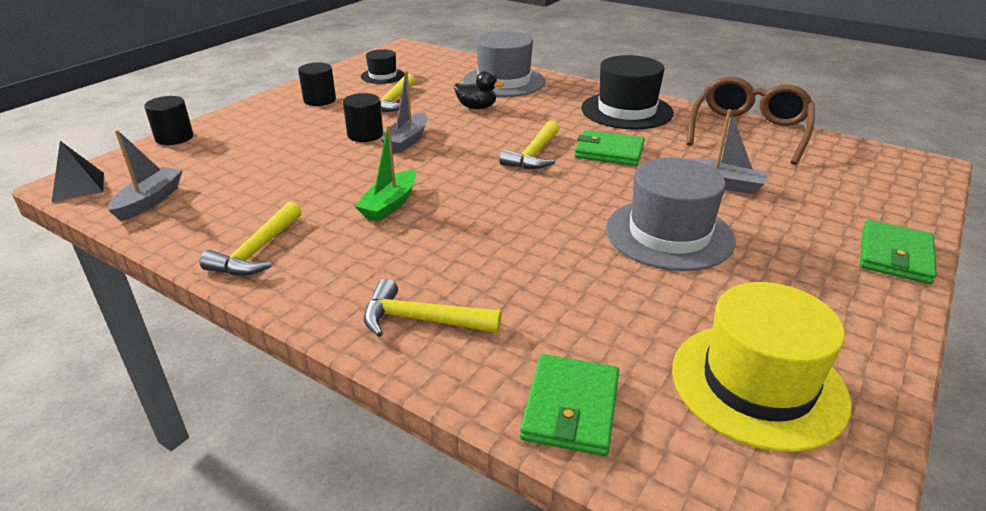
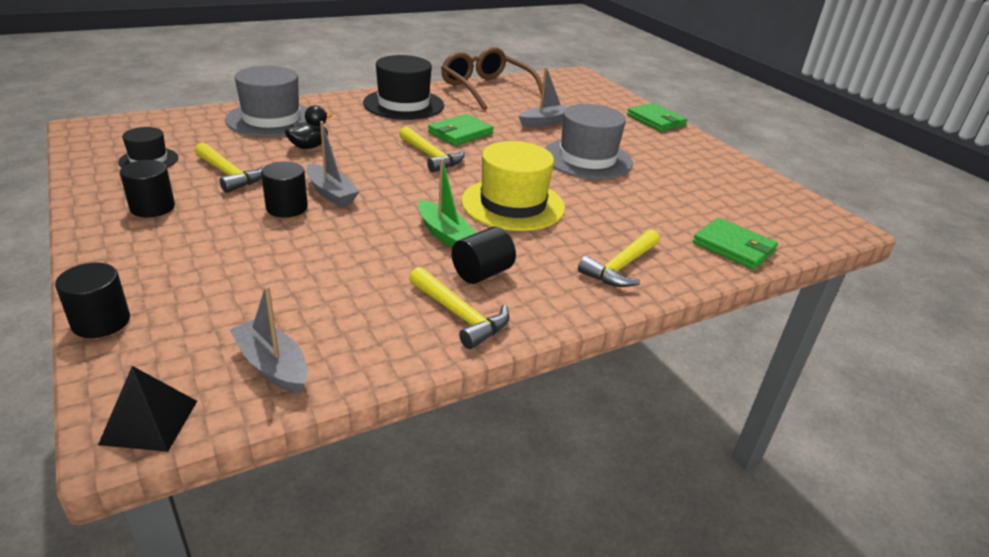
camera: 65 degrees left, 0 degrees up
(336, 242) = (482, 273): none -> black cylinder
(758, 384) = (737, 194): yellow hat -> yellow hat (513, 204)

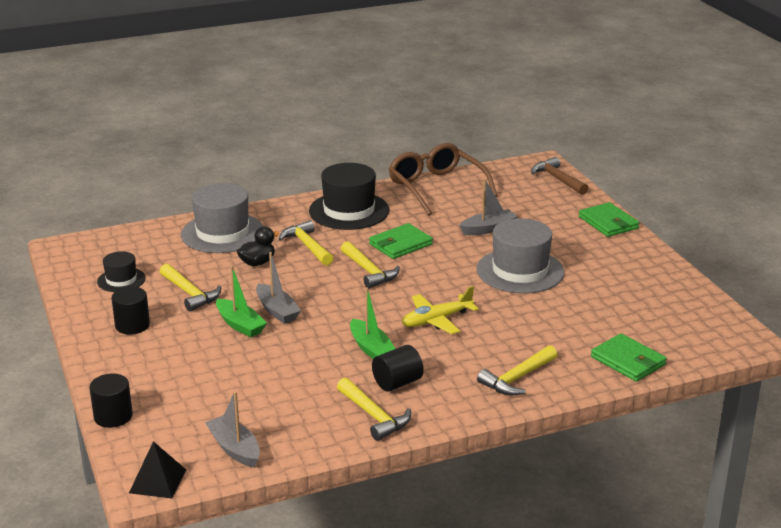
camera: 10 degrees right, 5 degrees down
(287, 207) = (240, 325): black cylinder -> green boat
(363, 132) = (307, 246): none -> yellow hammer
(513, 204) = (436, 320): yellow hat -> yellow plane
(596, 86) = (557, 179): none -> brown hammer

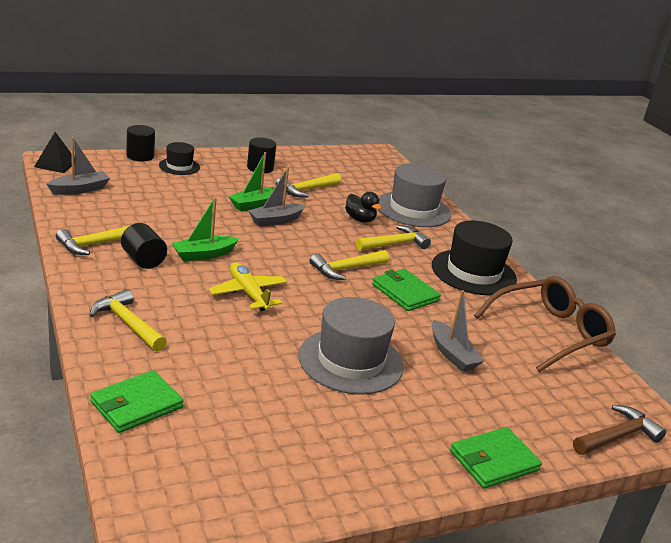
camera: 85 degrees right, 0 degrees up
(121, 280) = (329, 168): black hat -> black hat (179, 166)

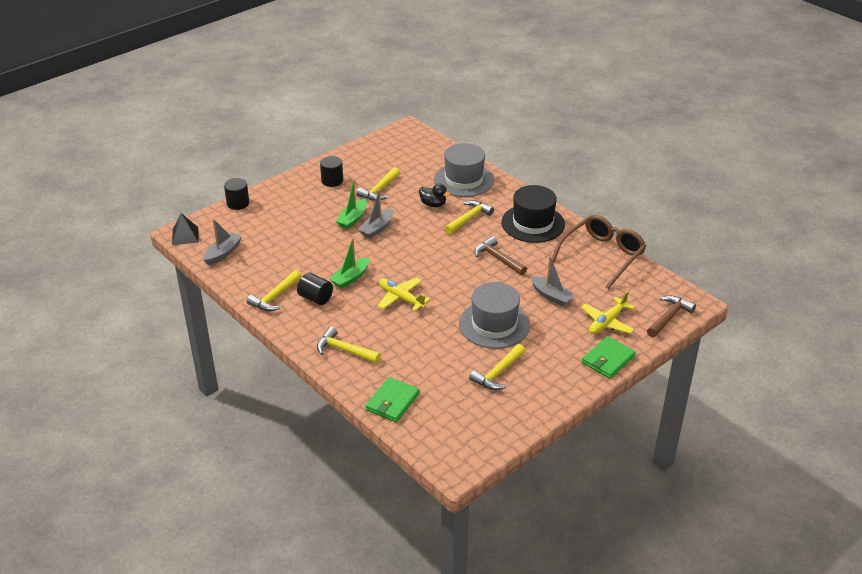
camera: 15 degrees left, 10 degrees up
(179, 166) = (274, 202): black hat -> none
(346, 269) = (450, 253): yellow hammer -> yellow hammer (498, 373)
(405, 293) = (498, 258): green wallet -> brown hammer
(517, 412) = (607, 322): none -> yellow plane

